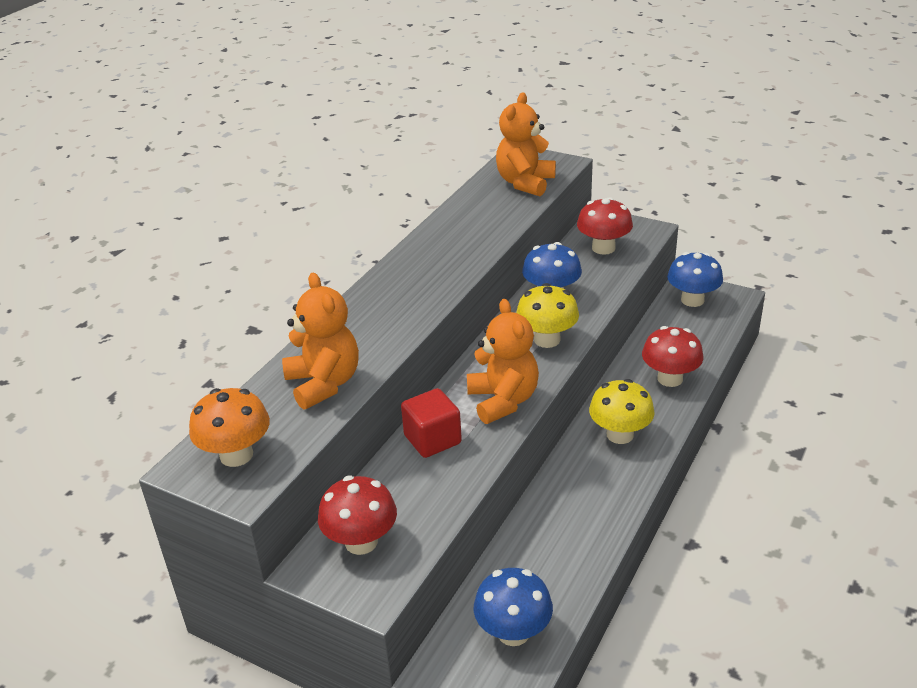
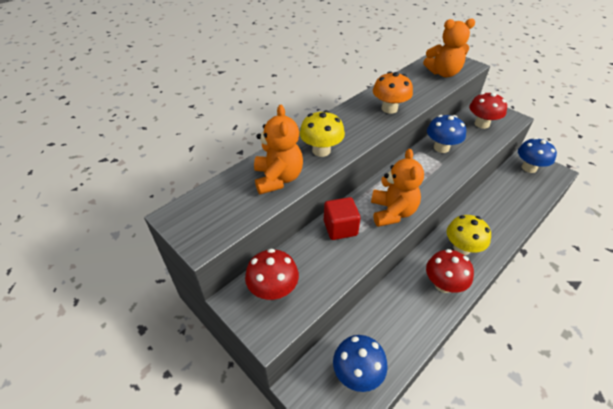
camera: 15 degrees right, 10 degrees up
(236, 455) = (206, 215): orange mushroom -> orange mushroom (389, 108)
(525, 183) = (443, 73): orange teddy bear -> orange teddy bear turned 135 degrees counterclockwise
(547, 339) = (431, 177): yellow mushroom -> yellow mushroom (321, 150)
(670, 378) = (503, 217): red mushroom -> red mushroom (443, 284)

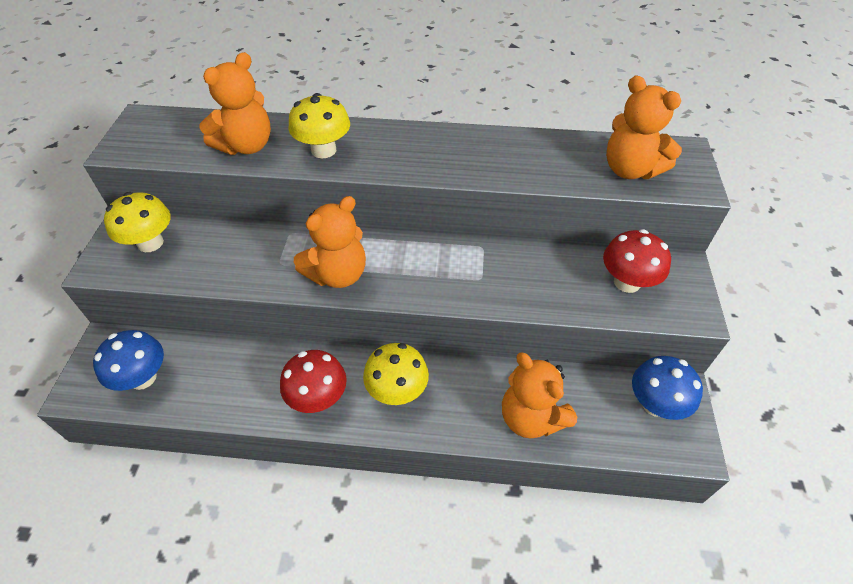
camera: 50 degrees right, 5 degrees up
(273, 290) = (150, 243): red mushroom -> yellow mushroom
(340, 228) = (273, 245): red cube -> none
(389, 108) = (471, 161): orange mushroom -> none
(441, 148) = (514, 264): blue mushroom -> none
(512, 209) = (531, 417): none -> orange teddy bear

